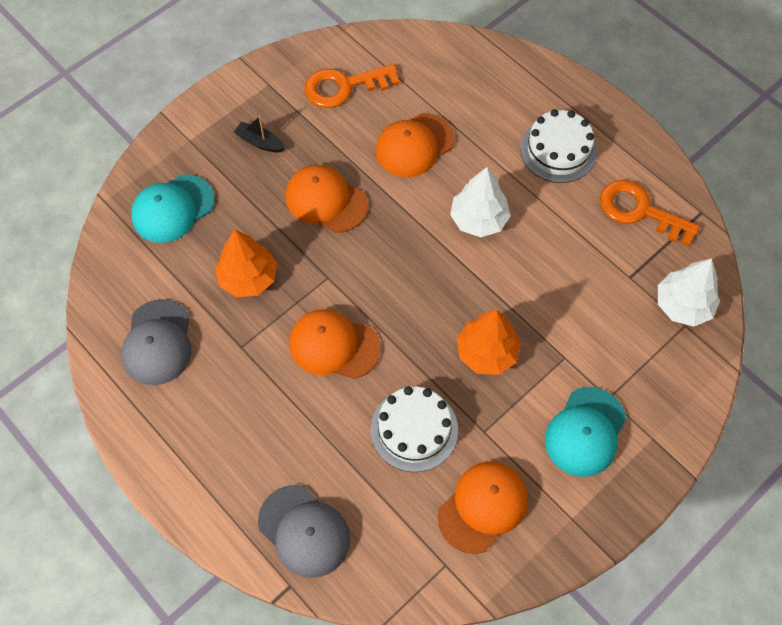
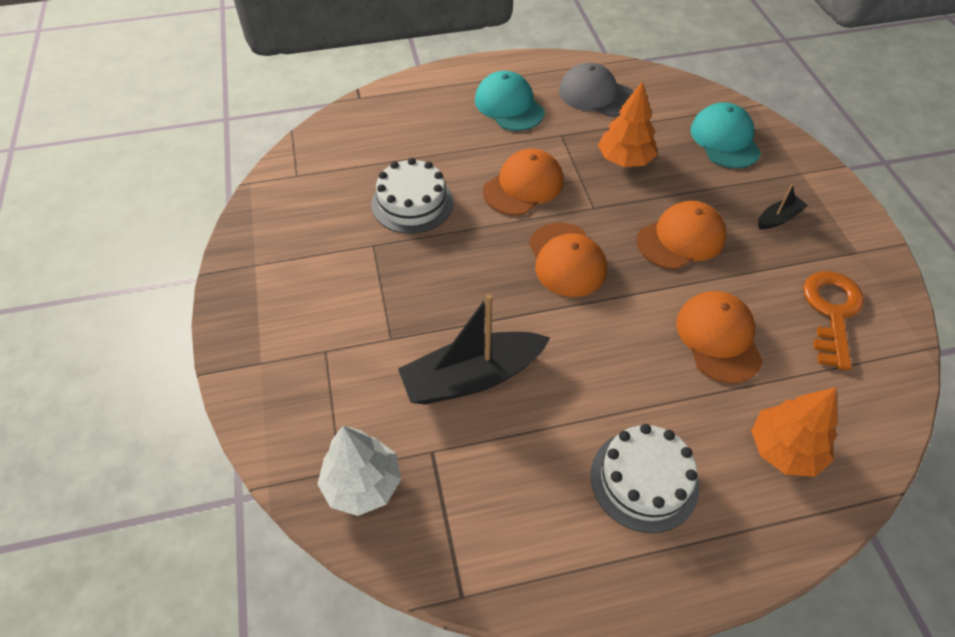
camera: 120 degrees right, 10 degrees down
(304, 531) = (389, 116): grey cap -> none
(478, 219) = (590, 348): white tree -> none
(483, 507) = (316, 215): orange cap -> orange cap (566, 260)
(486, 353) = (441, 281): orange tree -> orange tree (784, 449)
(557, 283) = (472, 377): none -> black boat
(585, 432) = (312, 314): turquoise cap -> turquoise cap (509, 106)
(639, 211) = (507, 519): orange key -> none

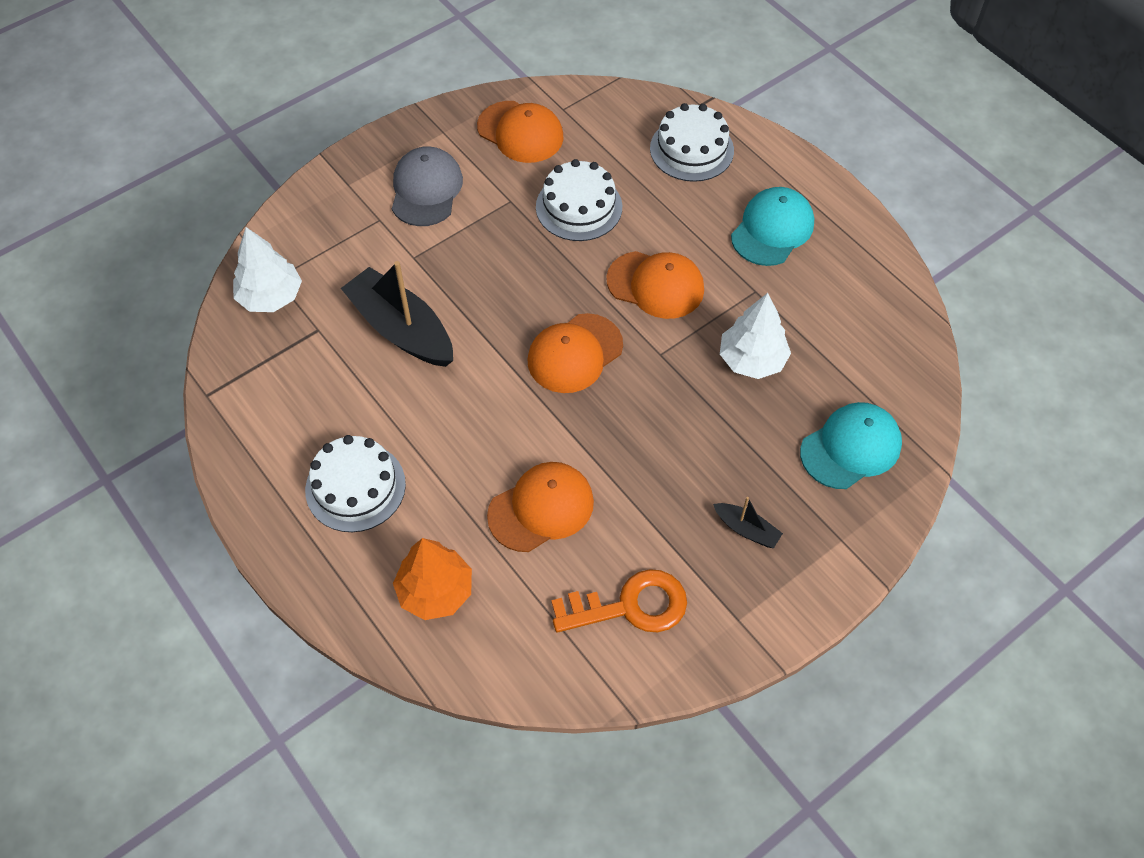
camera: 65 degrees right, 5 degrees up
(401, 118) = (691, 149): none -> white cake
(596, 95) = (846, 301): grey cap -> grey cap (426, 189)
(625, 160) = (752, 360): orange tree -> white tree
(681, 239) = (660, 443): orange cap -> orange cap (520, 132)

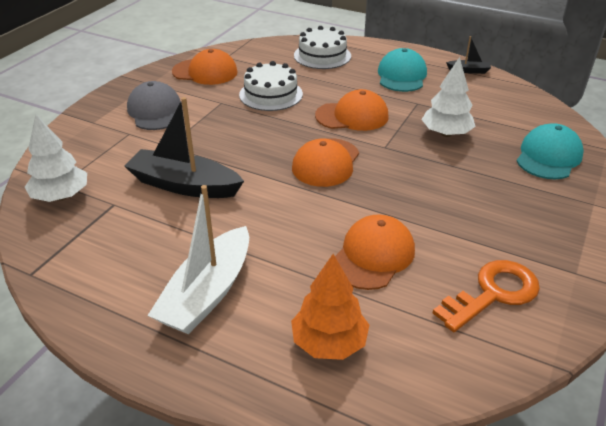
camera: 25 degrees left, 20 degrees down
(355, 487) = (207, 293): white cake -> white boat
(746, 529) = (529, 219): black boat -> black boat (468, 71)

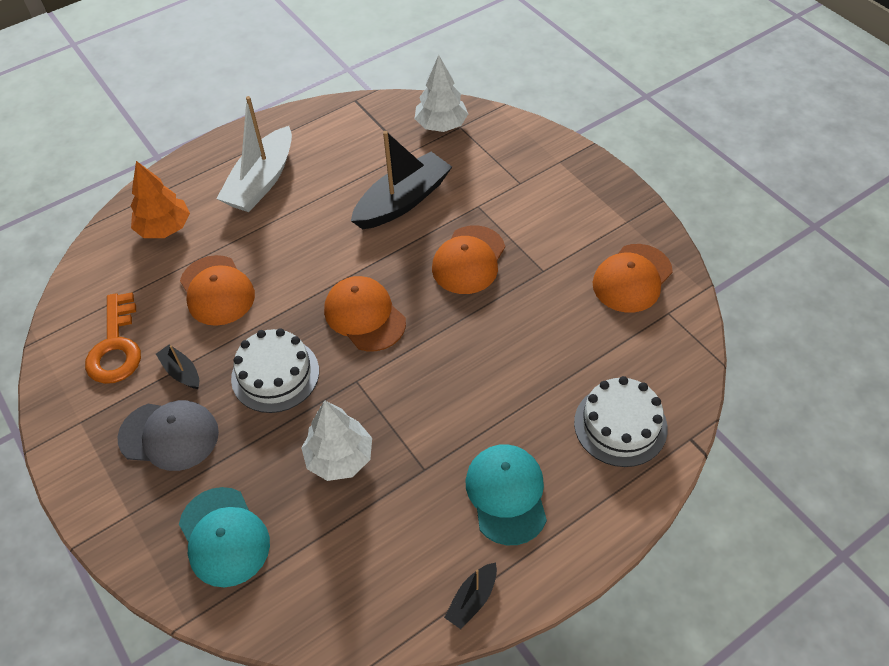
camera: 120 degrees right, 15 degrees up
(155, 111) = (555, 212): grey cap -> grey cap (169, 435)
(207, 293) = (261, 181): white boat -> white boat turned 120 degrees counterclockwise
(271, 94) = (536, 323): white cake -> white cake (275, 374)
(352, 116) = (437, 381): orange cap -> orange cap (469, 260)
(401, 76) = (506, 494): turquoise cap -> turquoise cap turned 135 degrees counterclockwise
(469, 236) = (181, 372): none -> black boat

